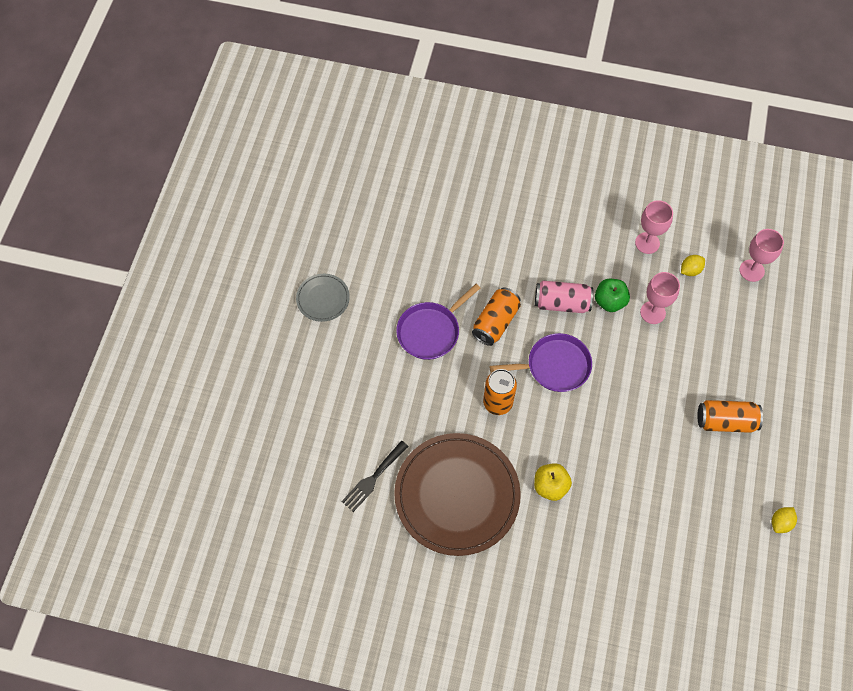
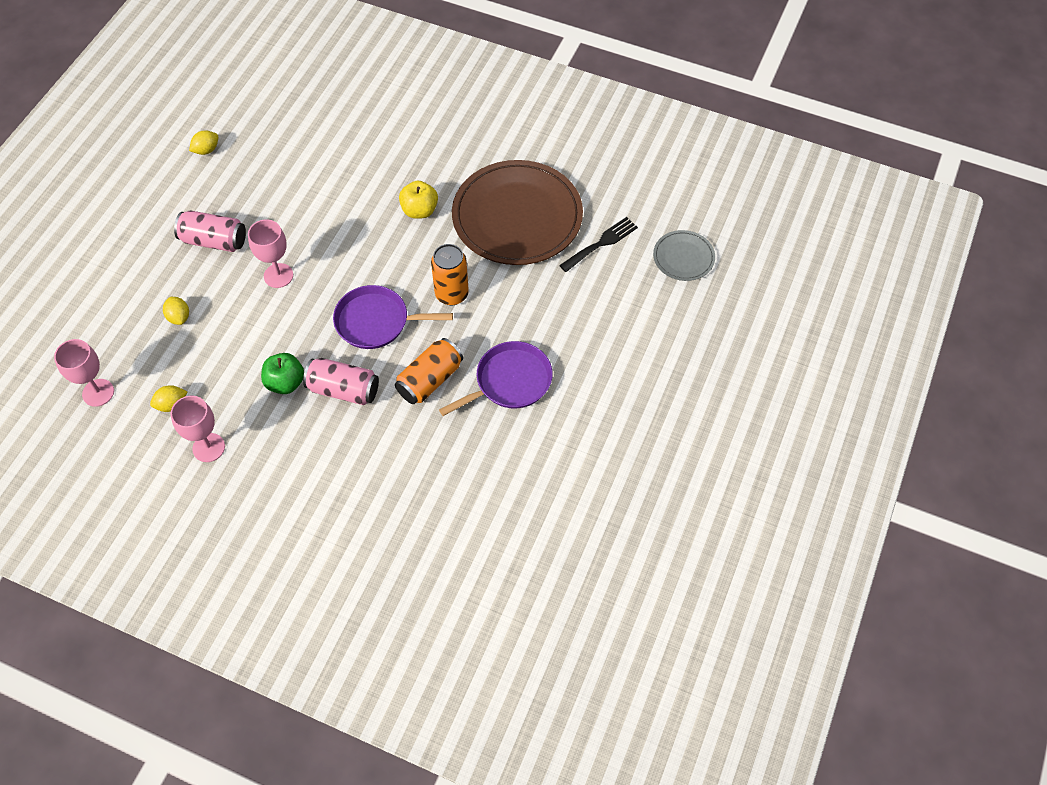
camera: 170 degrees left, 5 degrees down
(323, 299) = (636, 441): grey plate -> grey plate (683, 257)
(652, 312) = (240, 362): pink goblet -> pink goblet (278, 275)
(720, 343) = (179, 317): none -> yellow lemon
(725, 421) = (214, 241): orange can -> pink can

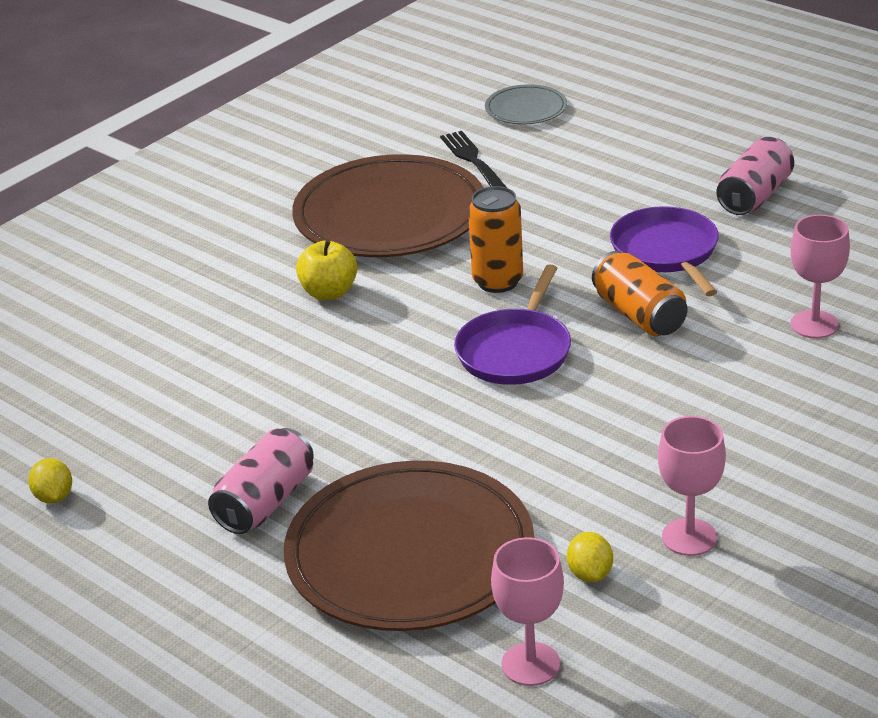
camera: 70 degrees left, 25 degrees down
(179, 317) = (410, 554): yellow lemon -> brown plate
(278, 275) = (378, 437): pink goblet -> pink goblet (814, 324)
(285, 382) = (592, 447): green apple -> none
(343, 390) = (627, 392): pink can -> pink can (755, 196)

